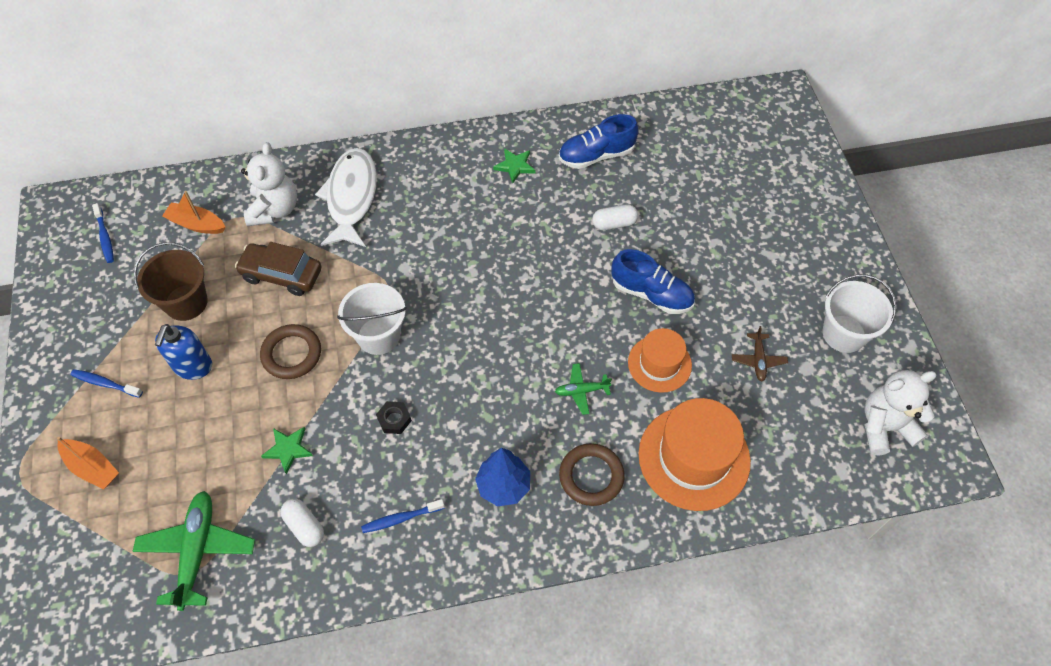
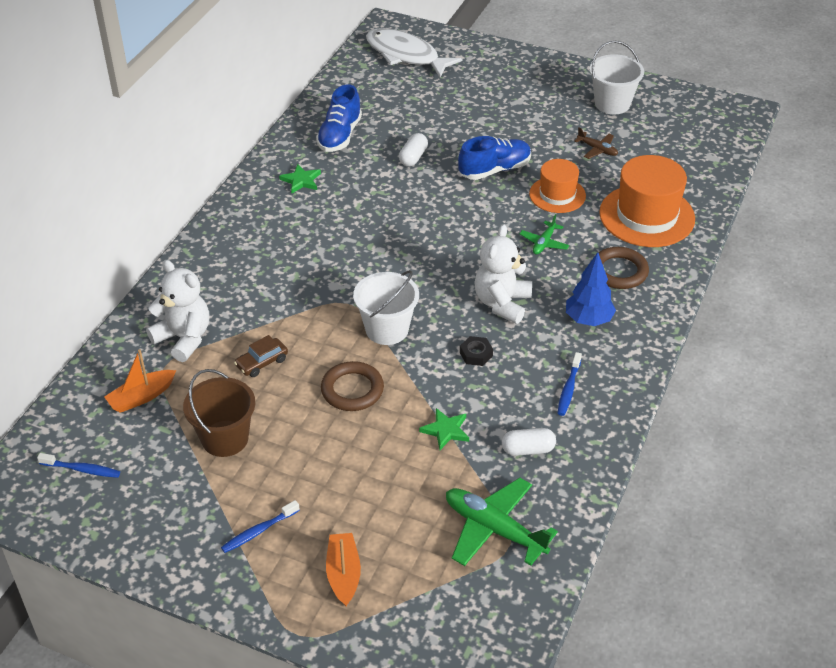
camera: 55 degrees left, 15 degrees down
(92, 467) = (343, 574): orange boat -> orange boat turned 75 degrees counterclockwise
(193, 366) = (301, 460): blue soap dispenser -> none
(281, 275) = (262, 362): brown car -> brown car, size x0.61
(351, 197) = (226, 285): white fish -> white fish (406, 55)
(884, 427) = (696, 124): white teddy bear -> white teddy bear (502, 303)

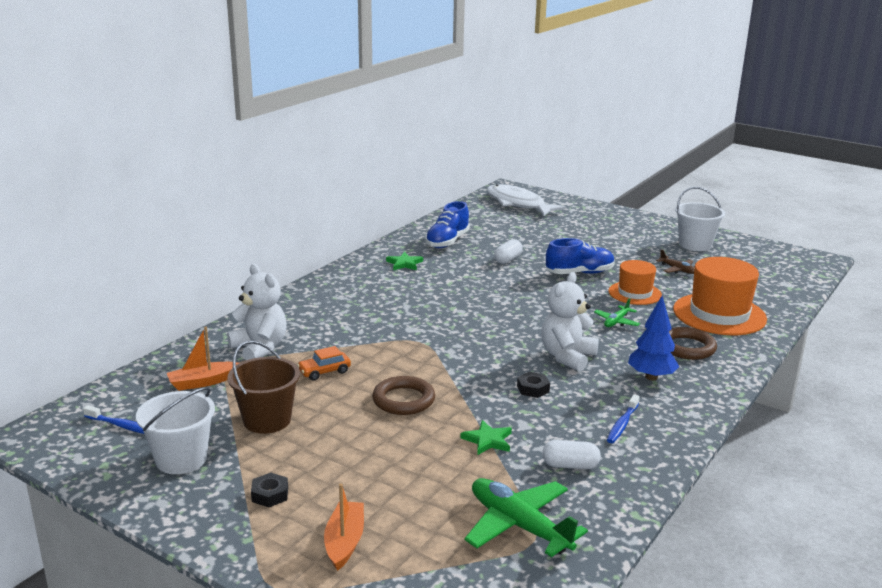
camera: 10 degrees right, 20 degrees down
(258, 531) = (270, 494): blue toothbrush -> black nut
(262, 362) = (324, 372): brown car -> orange car
(387, 329) = (451, 362): white bucket -> white bucket (181, 459)

